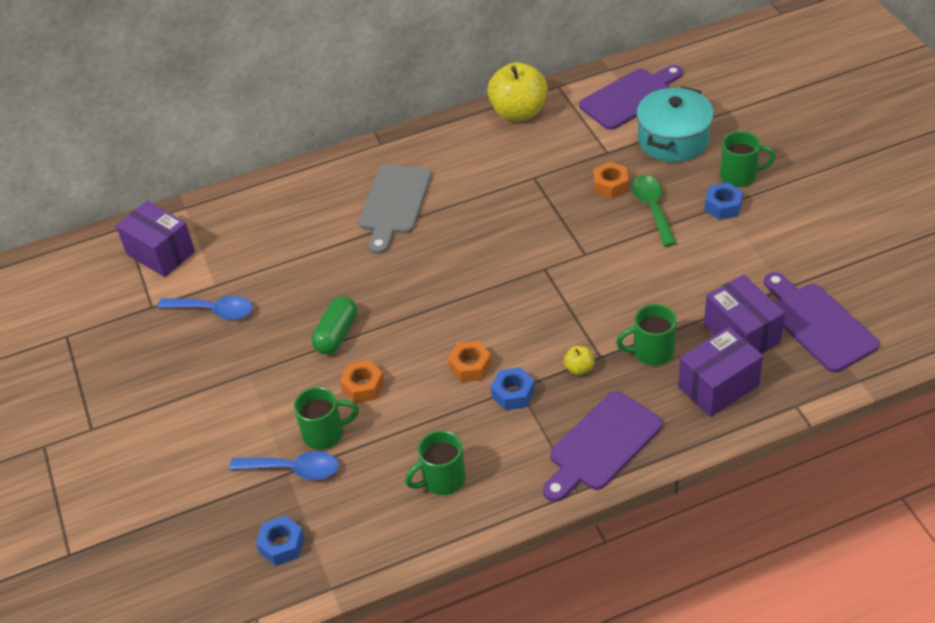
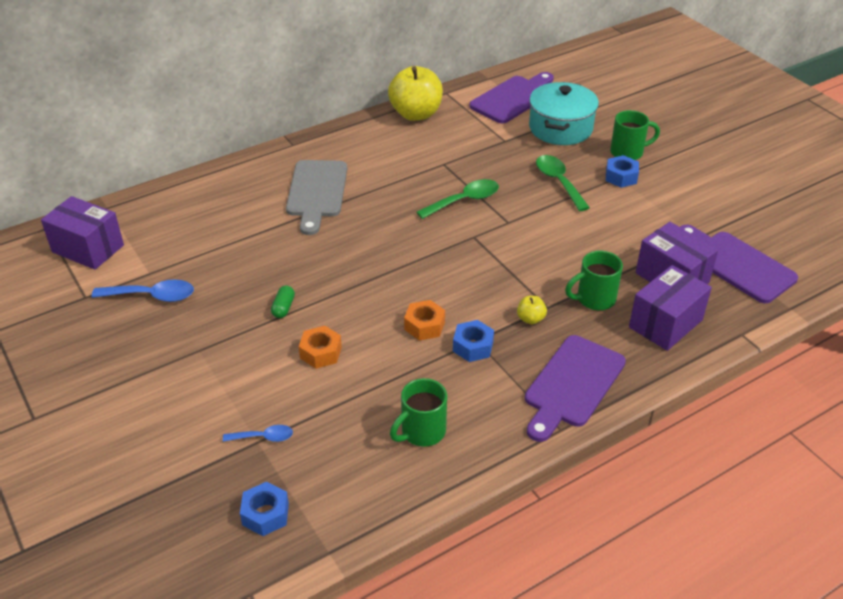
camera: 15 degrees left, 5 degrees down
(293, 469) = (263, 437): blue spoon -> blue spoon, size x0.59
(325, 433) = (290, 399): green mug -> none
(336, 334) = (283, 308): green capsule -> green capsule, size x0.58
(544, 225) = (464, 201): none -> green spoon
(610, 185) = (515, 166): orange nut -> none

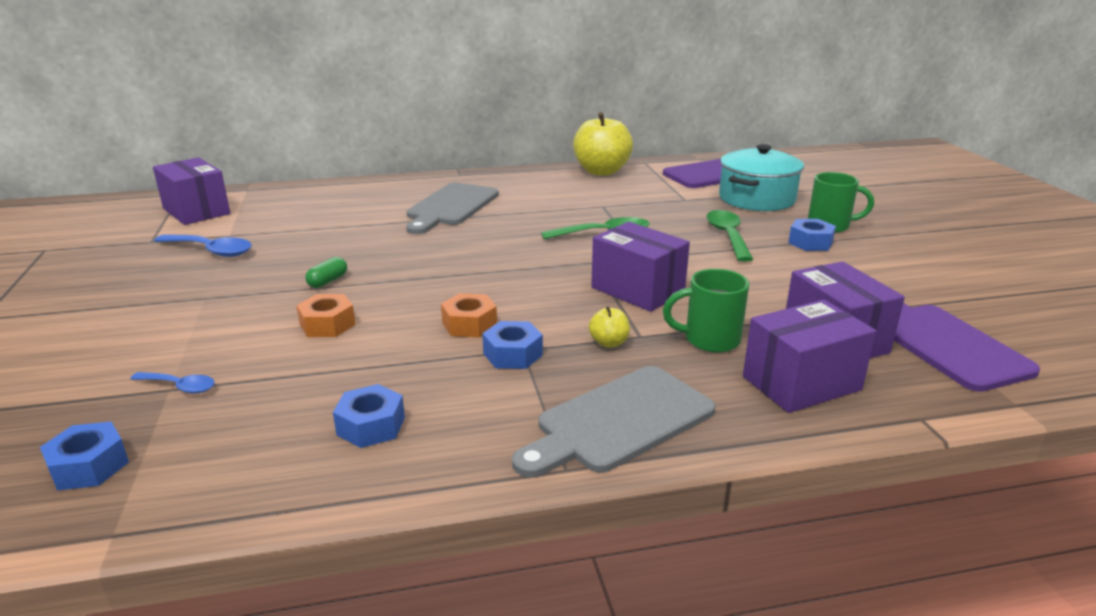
camera: 20 degrees right, 15 degrees down
(422, 432) = (371, 426): green mug -> blue nut
(522, 260) = (637, 290): none -> purple box
(572, 385) = (619, 421): purple cutting board -> grey cutting board

